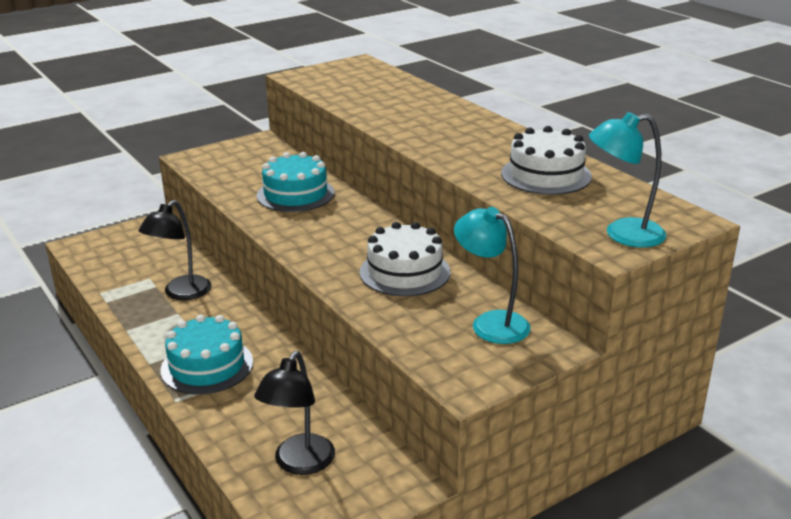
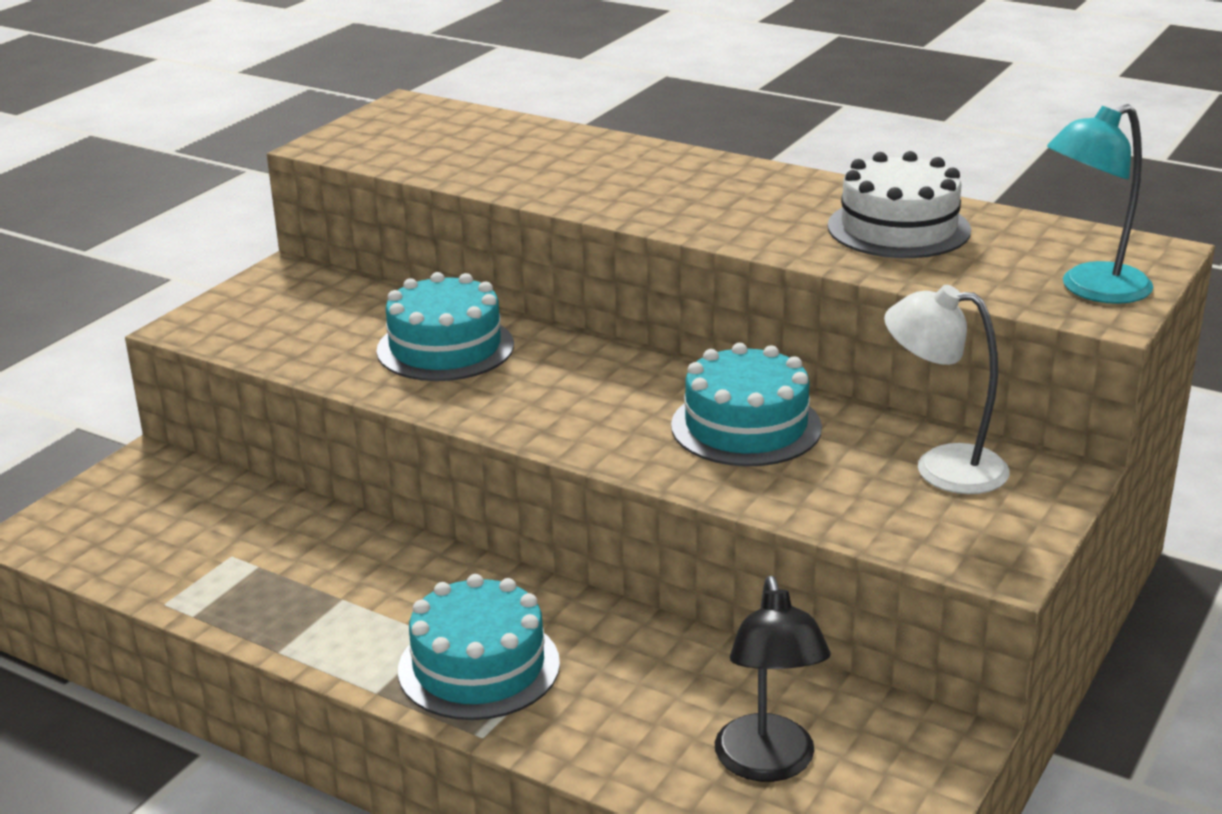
camera: 25 degrees left, 0 degrees up
(181, 293) = (316, 565): black lamp -> none
(405, 272) = (746, 426): white cake -> turquoise cake
(491, 323) = (942, 467): turquoise lamp -> white lamp

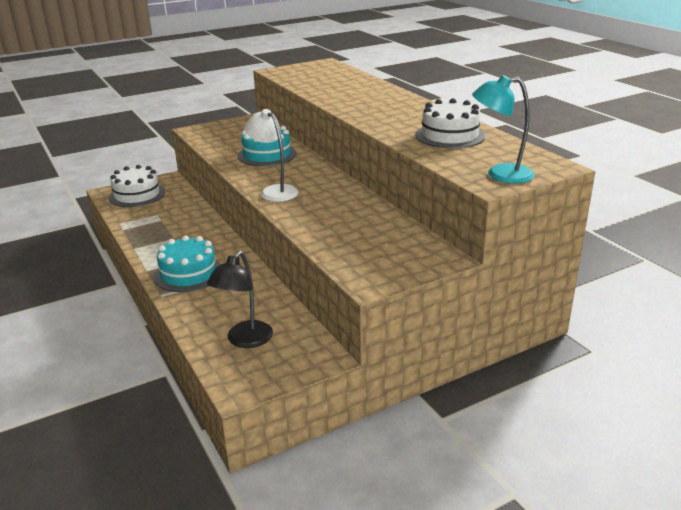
camera: 30 degrees right, 0 degrees up
(118, 522) = (137, 195): none -> white cake
(746, 426) = (338, 207): turquoise cake -> none
(942, 467) = (397, 242): white lamp -> white lamp (274, 191)

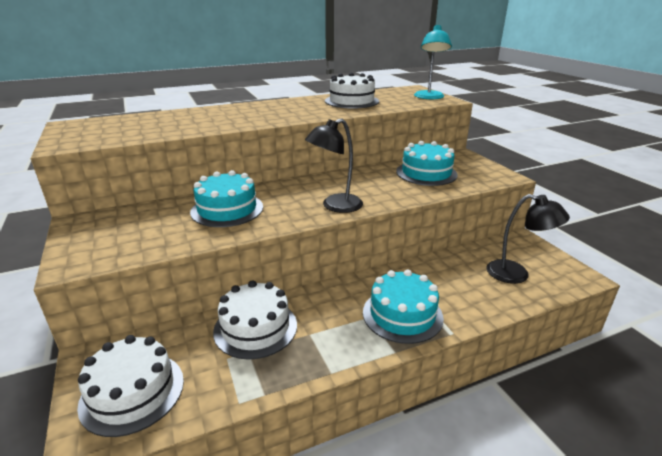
camera: 85 degrees left, 0 degrees up
(184, 219) = (255, 328): none -> white cake
(274, 191) = (335, 206): white lamp -> black lamp
(367, 232) = (426, 173): none -> turquoise cake

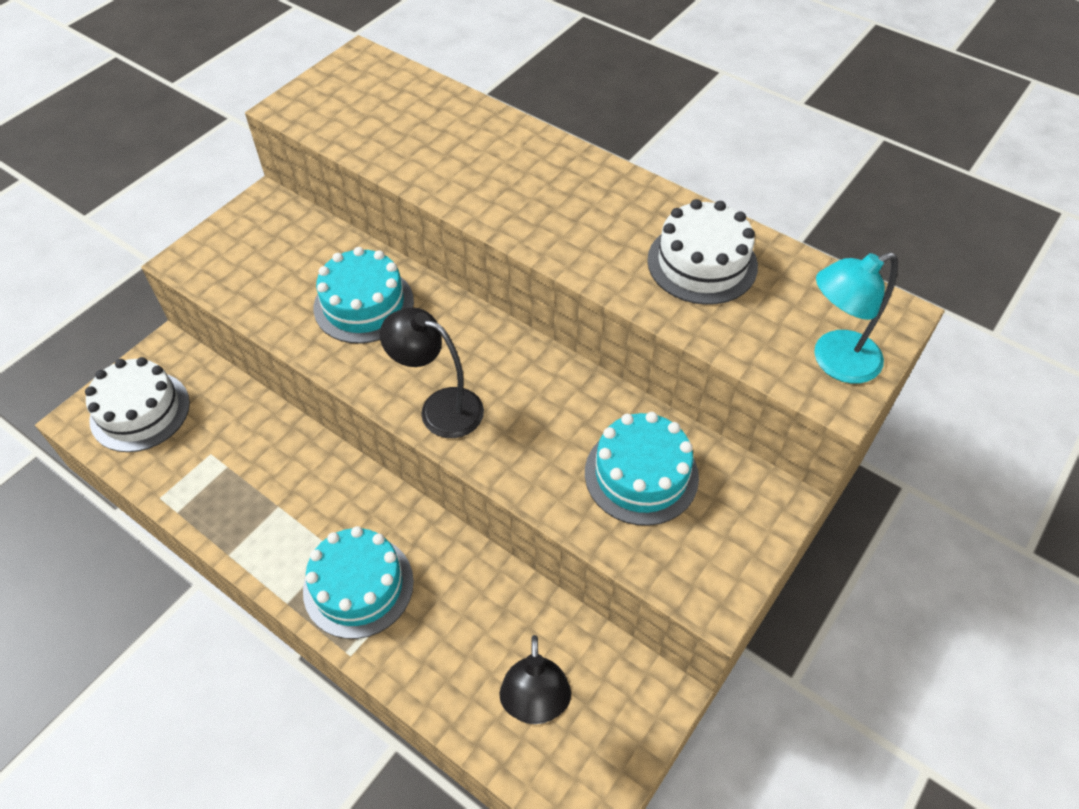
camera: 60 degrees right, 25 degrees up
(255, 328) = (264, 451): white cake -> none

